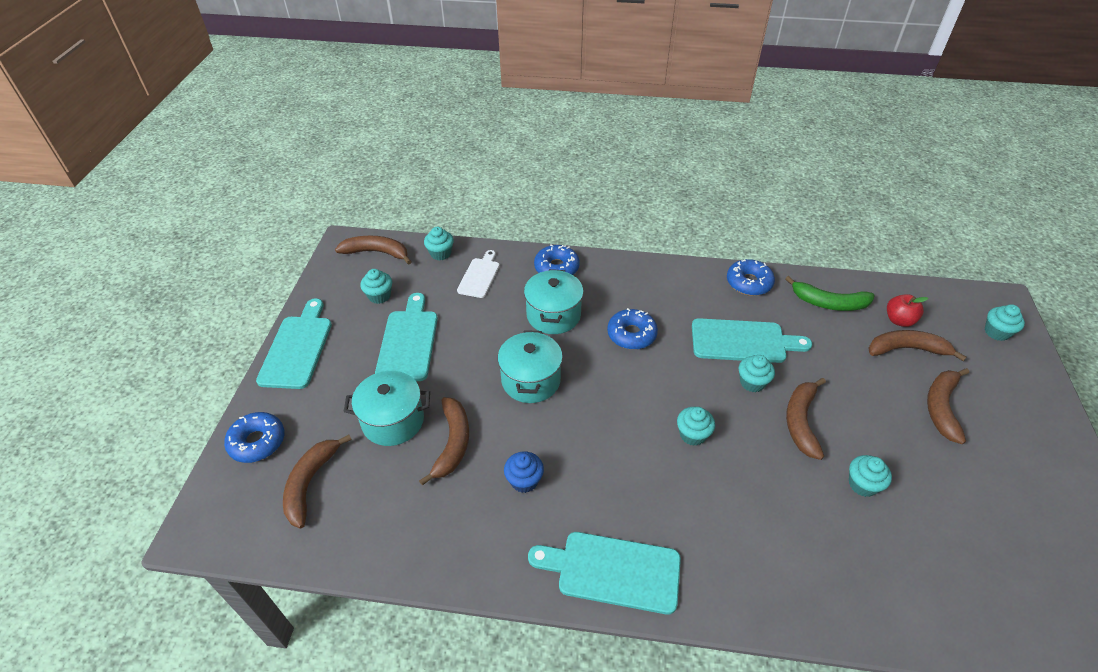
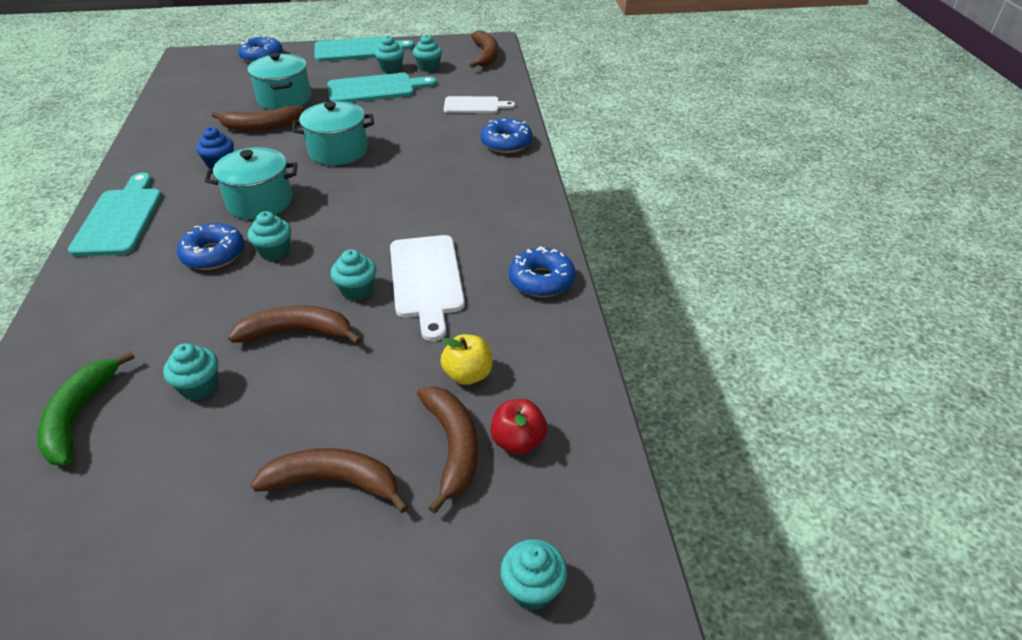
camera: 75 degrees right, 5 degrees down
(310, 483) = (223, 81): brown banana -> none
(440, 253) = (498, 82): turquoise cupcake -> turquoise cupcake (391, 68)
(553, 315) = (431, 151): turquoise pot -> turquoise pot (260, 202)
(631, 334) = (416, 200): blue donut -> blue donut (213, 254)
(743, 341) = (426, 280): turquoise cutting board -> white cutting board
(829, 303) = (530, 359): green banana -> green banana (79, 416)
(844, 333) = (468, 375): none -> yellow apple

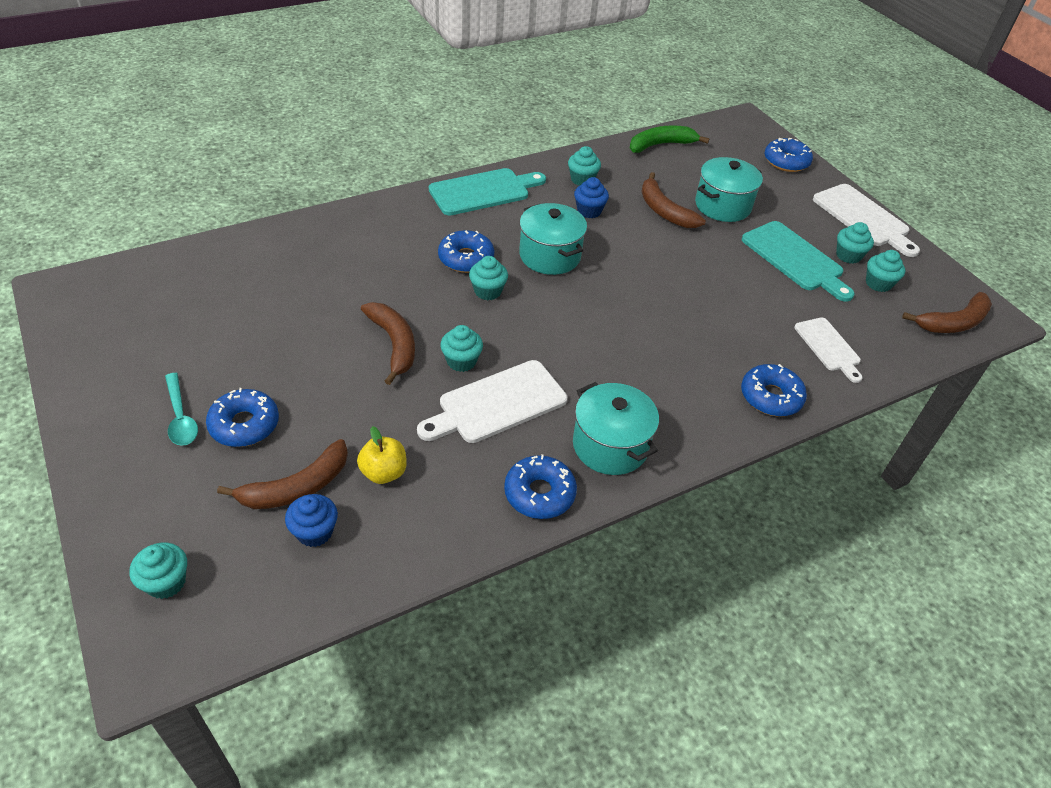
camera: 65 degrees right, 5 degrees up
(79, 416) = (272, 269): green banana -> green banana (661, 145)
(199, 387) = (317, 314): turquoise cupcake -> turquoise cupcake (582, 179)
(280, 548) = (180, 417): none -> turquoise spoon
(334, 482) = (244, 425): brown banana -> blue donut
(338, 151) = (660, 274): turquoise pot -> turquoise pot (610, 446)
(358, 50) = (863, 218): turquoise cutting board -> white cutting board
(518, 441) = (315, 532): red apple -> blue cupcake

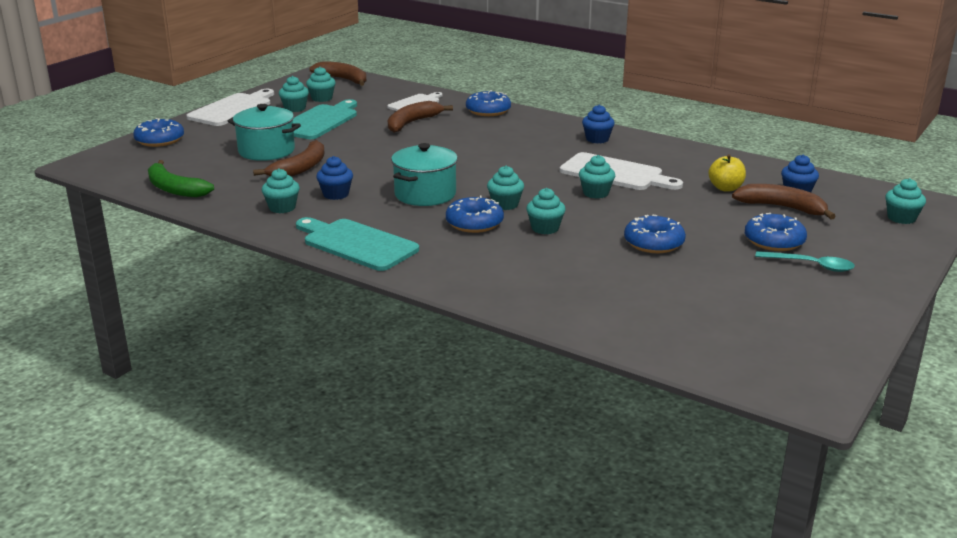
camera: 115 degrees left, 20 degrees down
(180, 417) = (811, 265): turquoise spoon -> turquoise spoon turned 75 degrees clockwise
(394, 344) = (616, 219): brown banana -> brown banana (412, 123)
(419, 292) = (545, 228): none -> turquoise cupcake
(539, 493) = (663, 148): blue donut -> blue donut (653, 243)
(610, 446) = (597, 139): turquoise pot -> blue cupcake

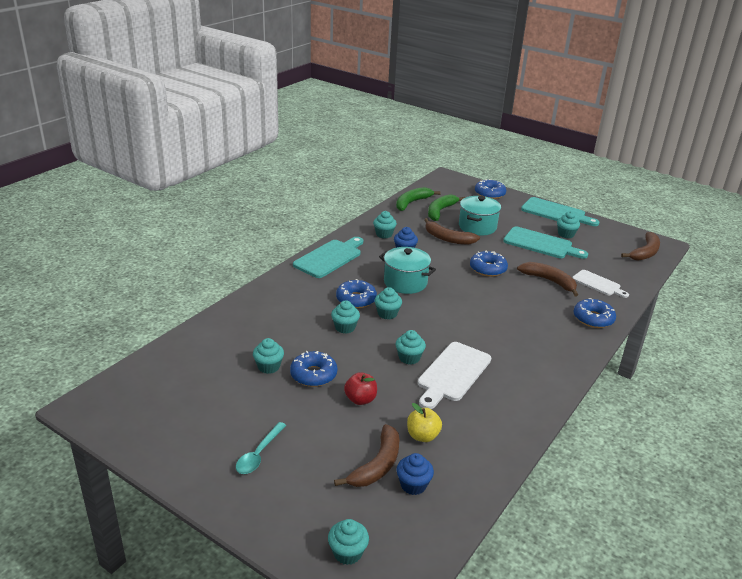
camera: 90 degrees right, 5 degrees up
(210, 171) = (440, 211): none -> green banana
(232, 109) = (556, 213): white cutting board -> turquoise cutting board
(322, 98) = (593, 244): turquoise cupcake -> turquoise cupcake (268, 367)
(597, 139) = (535, 373): blue cupcake -> none
(685, 217) = (360, 399): none -> red apple
(774, 241) = (307, 442): blue donut -> blue donut (488, 269)

